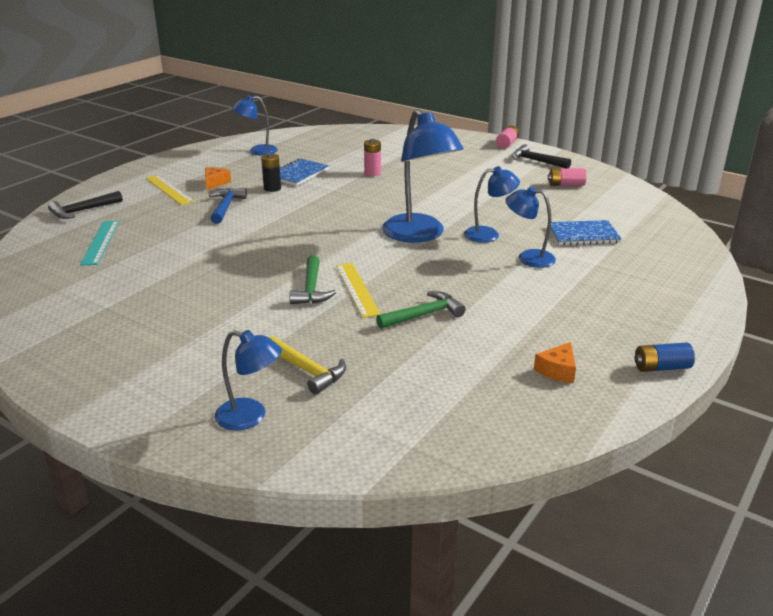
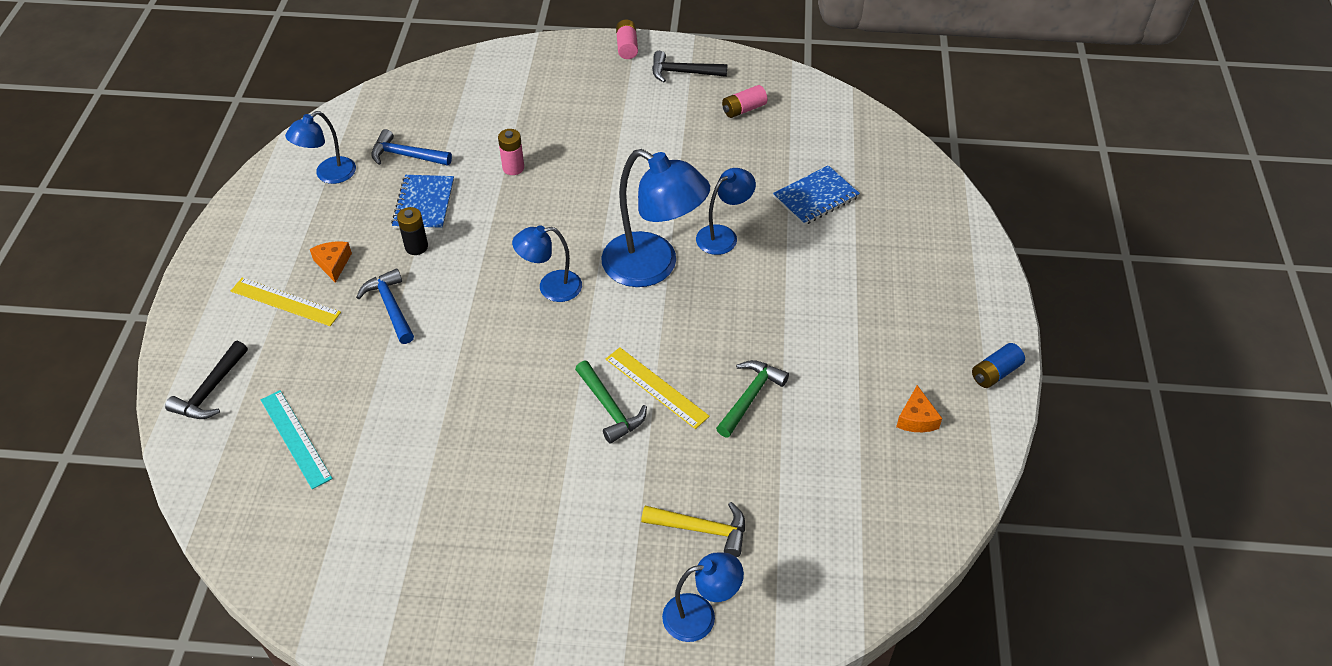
camera: 30 degrees left, 20 degrees up
(311, 154) = (406, 155): none -> blue hammer
(528, 258) = (787, 260): blue lamp -> blue lamp (551, 287)

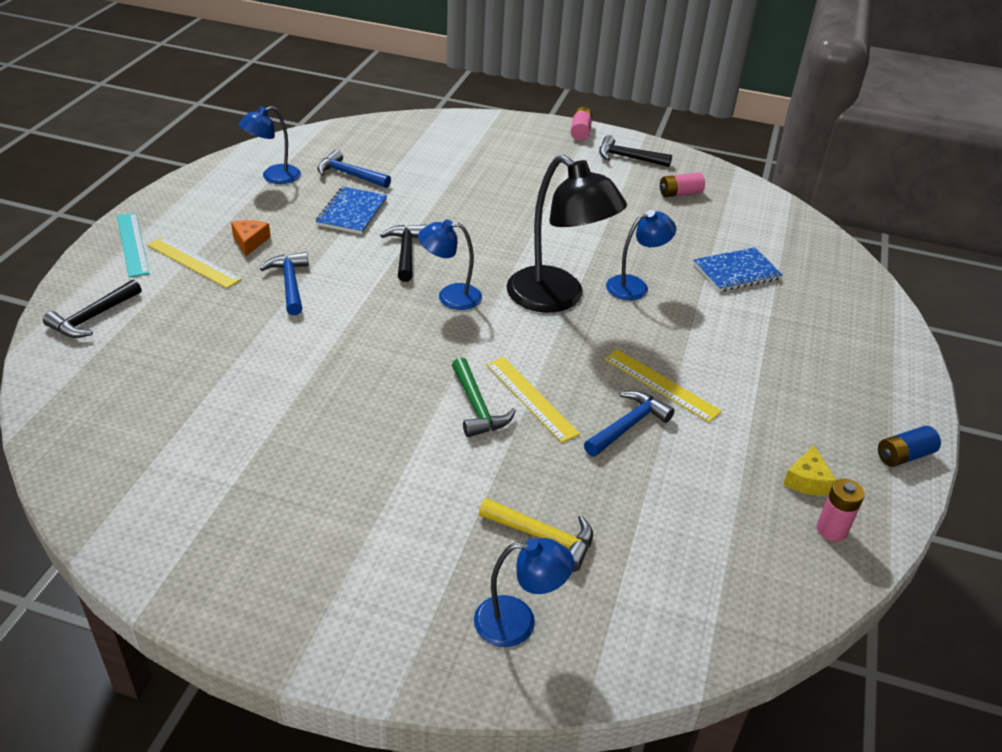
camera: 10 degrees right, 10 degrees down
(295, 438) = (155, 371): turquoise ruler -> turquoise ruler (132, 244)
(416, 247) = (332, 242): black battery -> none
(492, 243) = (406, 252): none -> black hammer
(513, 168) = (445, 200): pink battery -> pink battery (831, 530)
(653, 267) = (557, 298): blue lamp -> black lamp
(750, 397) = (628, 426): green hammer -> blue hammer
(771, 345) = (661, 385): none -> yellow ruler
(916, 418) = (807, 481): orange cheese -> yellow cheese

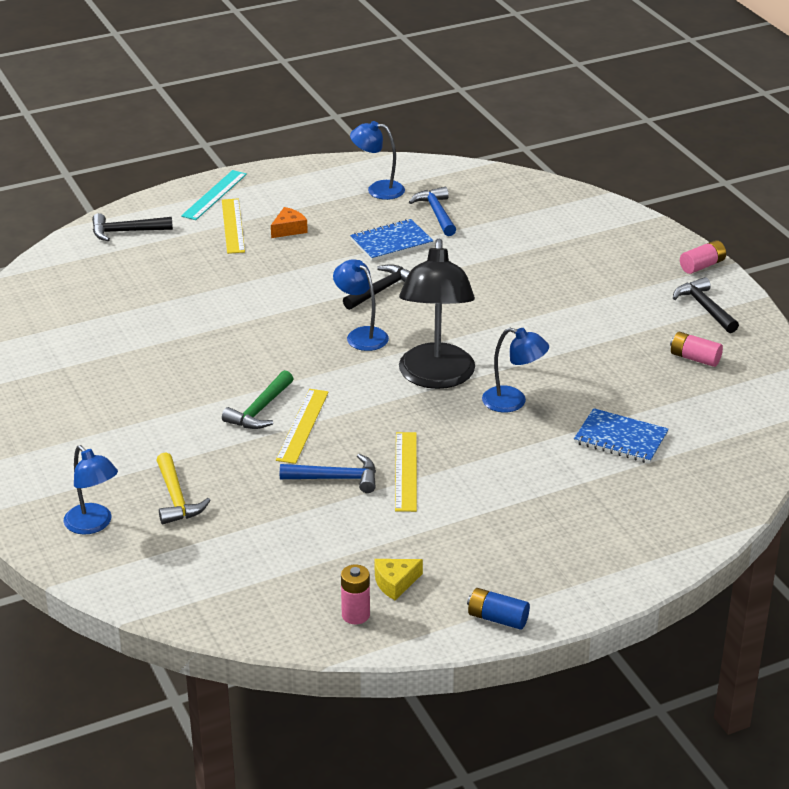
camera: 50 degrees right, 5 degrees down
(290, 284) = (270, 271): blue hammer -> none

